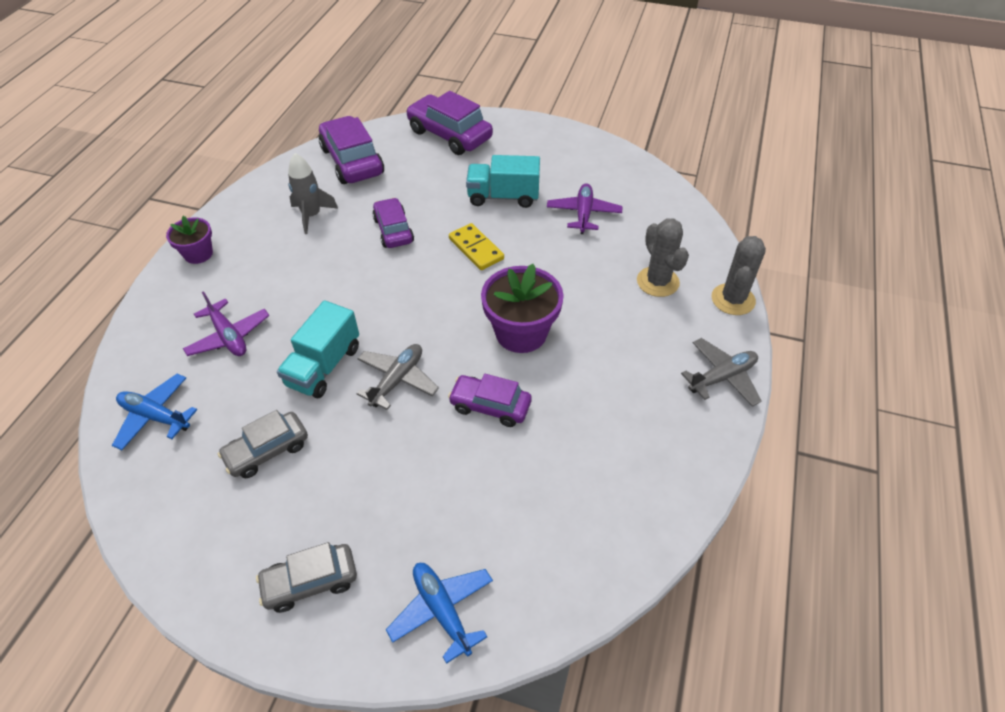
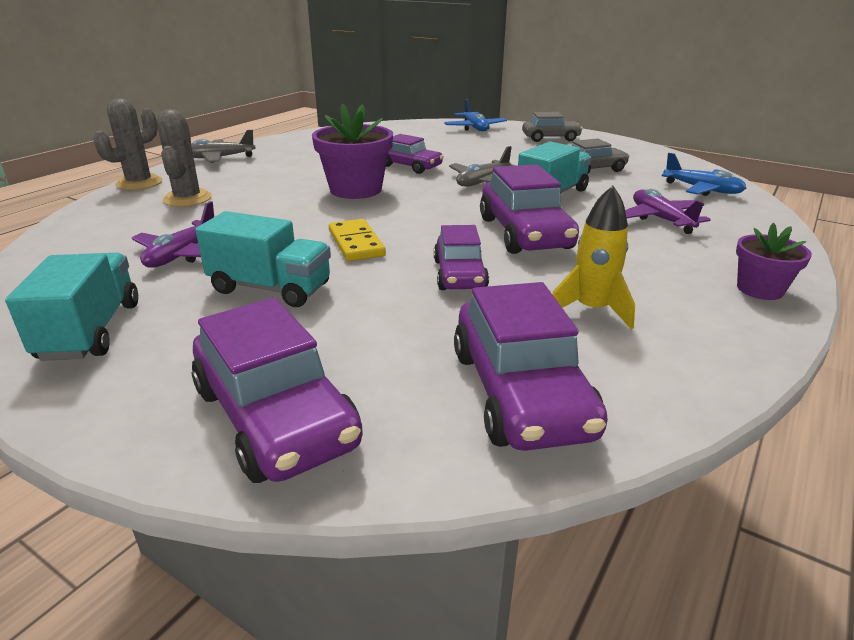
camera: 165 degrees left, 20 degrees down
(312, 216) = (591, 310): grey rocket -> yellow rocket
(351, 288) = (524, 233): none -> purple car
(568, 154) = (90, 331): none -> turquoise truck

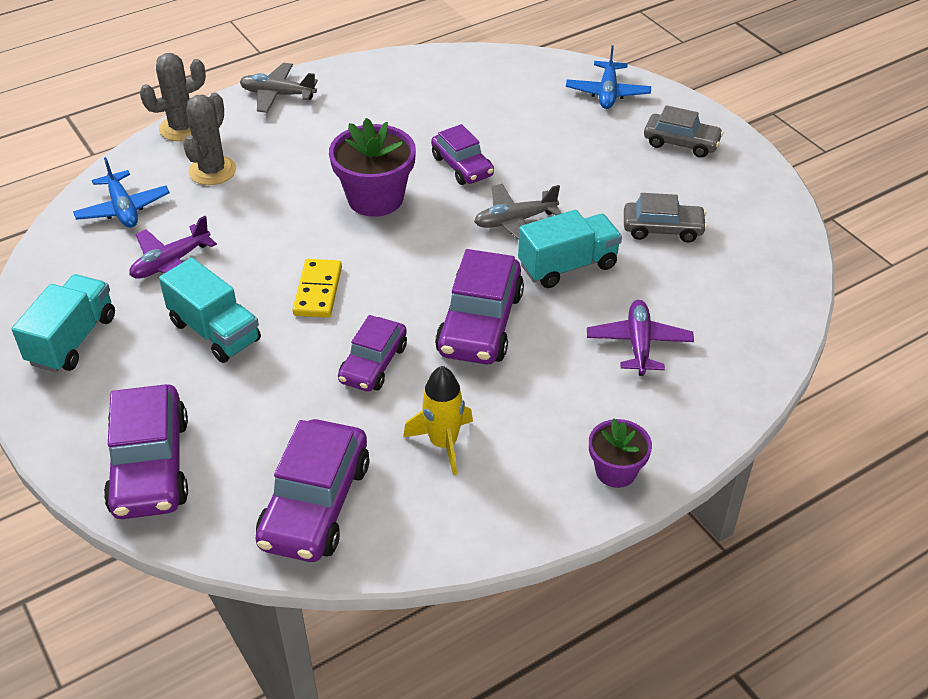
camera: 25 degrees right, 15 degrees up
(702, 190) = (747, 306): blue plane -> blue plane (123, 209)

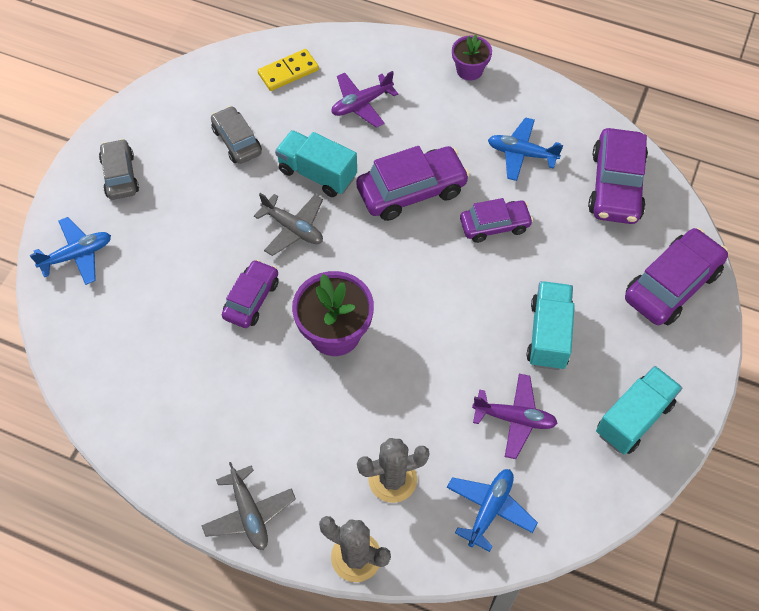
camera: 125 degrees left, 15 degrees up
(72, 340) = (633, 418): turquoise truck -> turquoise truck turned 150 degrees clockwise
(315, 504) = (616, 186): purple car -> purple car turned 120 degrees clockwise
(318, 291) = (460, 301): yellow domino -> yellow domino (288, 72)
(443, 443) = (521, 154): yellow rocket -> blue plane

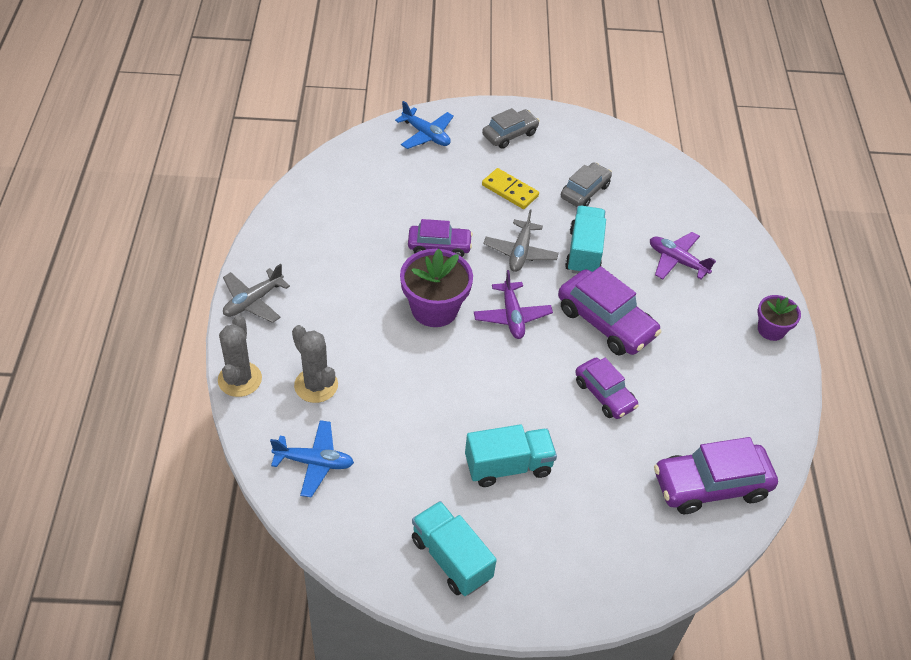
camera: 65 degrees right, 10 degrees down
(288, 72) = (678, 202): yellow domino -> yellow domino (510, 190)
(514, 418) = (409, 460): purple plane -> purple plane (512, 316)
(521, 154) = (699, 396): blue plane -> none
(633, 418) = (451, 559): turquoise truck -> turquoise truck turned 150 degrees counterclockwise
(672, 285) = (619, 562): purple car -> none

